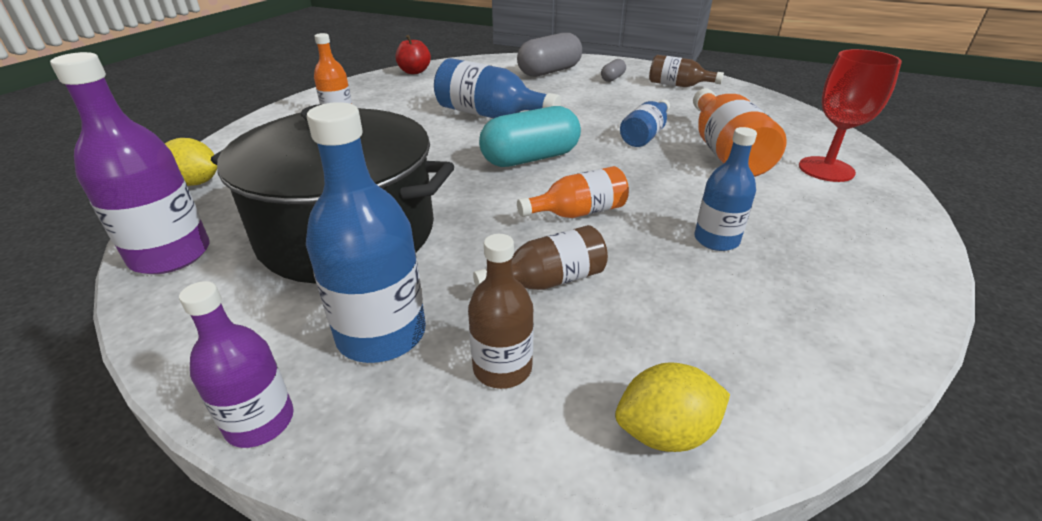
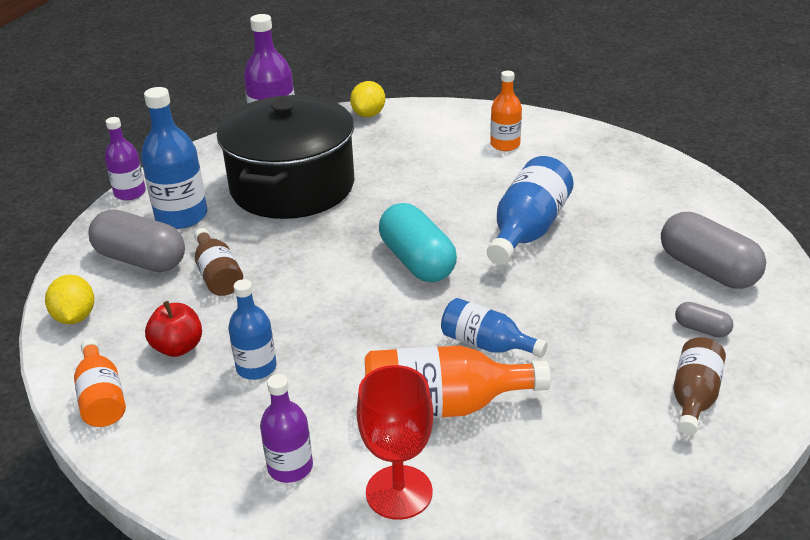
camera: 90 degrees right, 0 degrees up
(414, 72) = (659, 166): red apple -> red apple (178, 347)
(502, 368) = (141, 260): brown bottle -> grey capsule
(578, 213) = (310, 290): orange bottle -> orange bottle (102, 398)
(837, 214) = (290, 467): none -> purple bottle

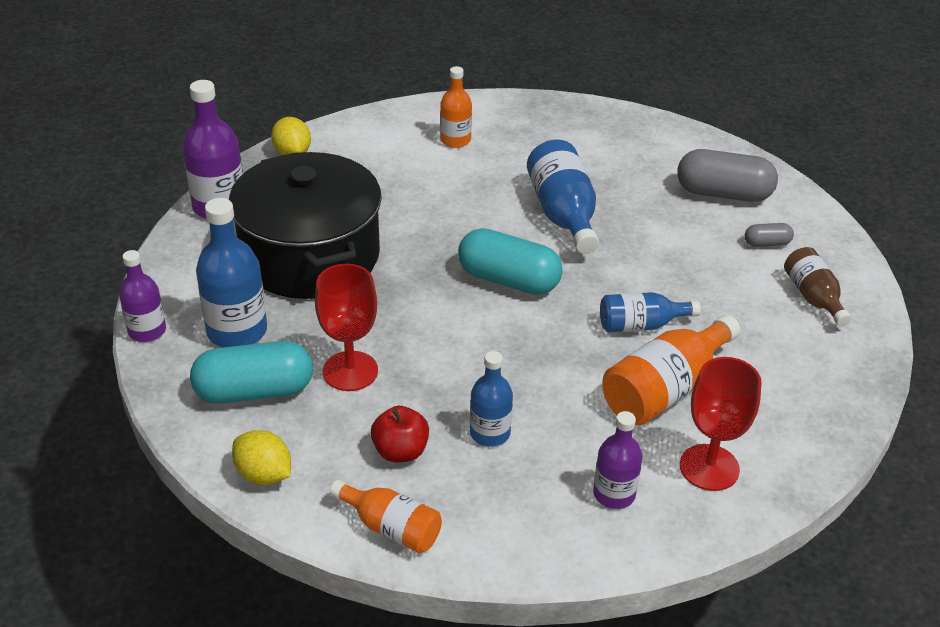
camera: 40 degrees left, 5 degrees up
(141, 260) = (254, 391): grey capsule -> turquoise capsule
(218, 275) = (350, 371): brown bottle -> red goblet

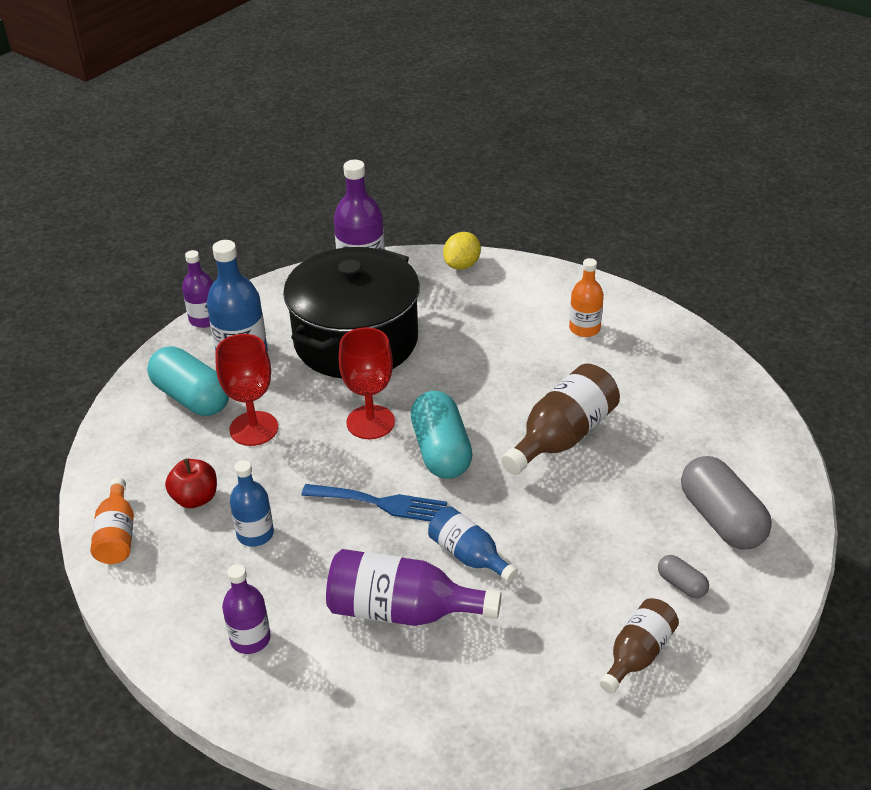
camera: 55 degrees right, 0 degrees up
(264, 474) = (118, 447): yellow lemon -> none
(533, 342) = (381, 503): none -> blue fork
(563, 214) = (562, 437): blue bottle -> brown bottle
(665, 389) = (402, 610): orange bottle -> purple bottle
(709, 467) = (332, 685): red goblet -> red goblet (370, 422)

